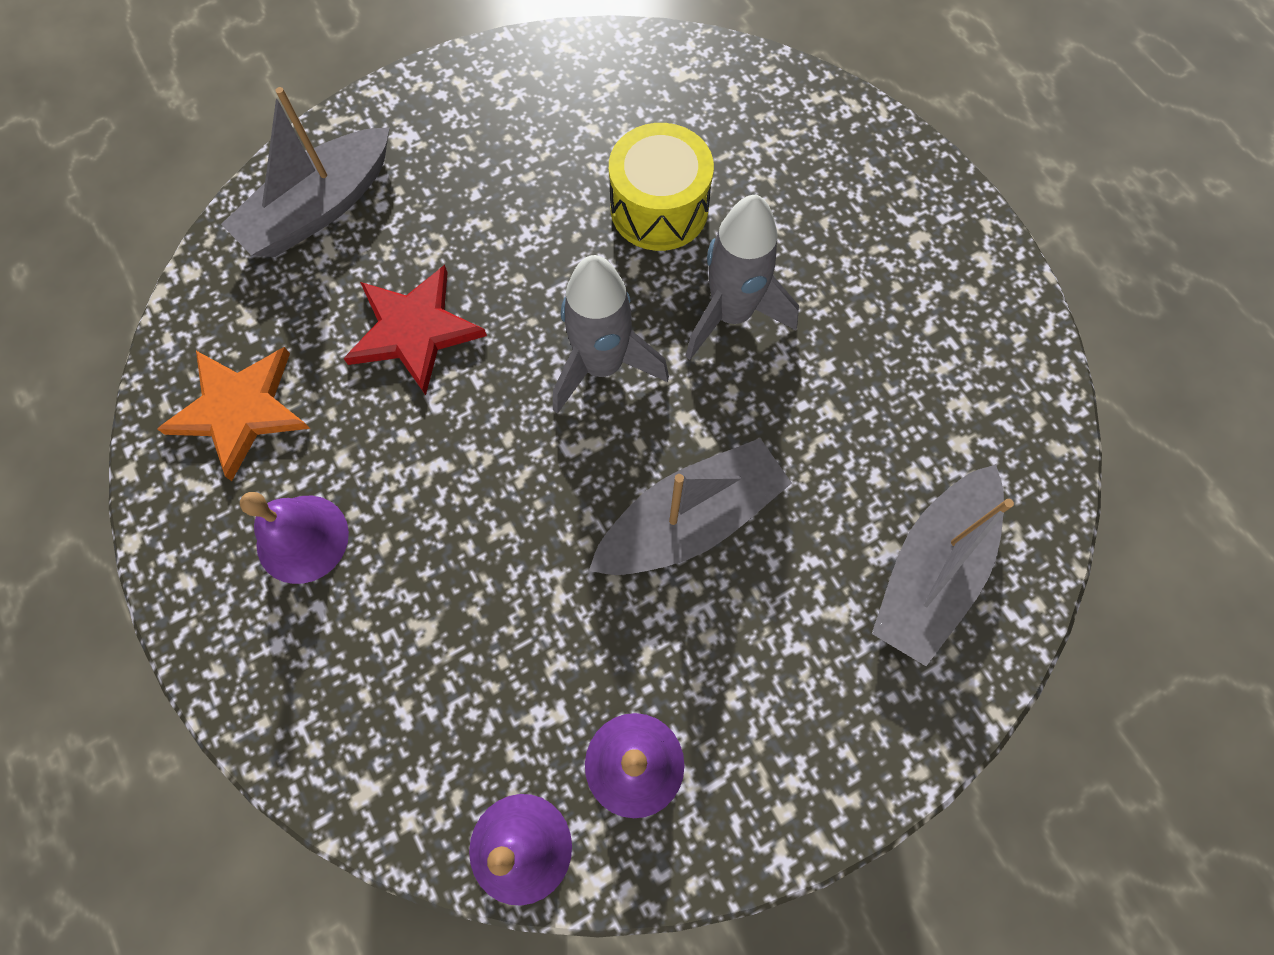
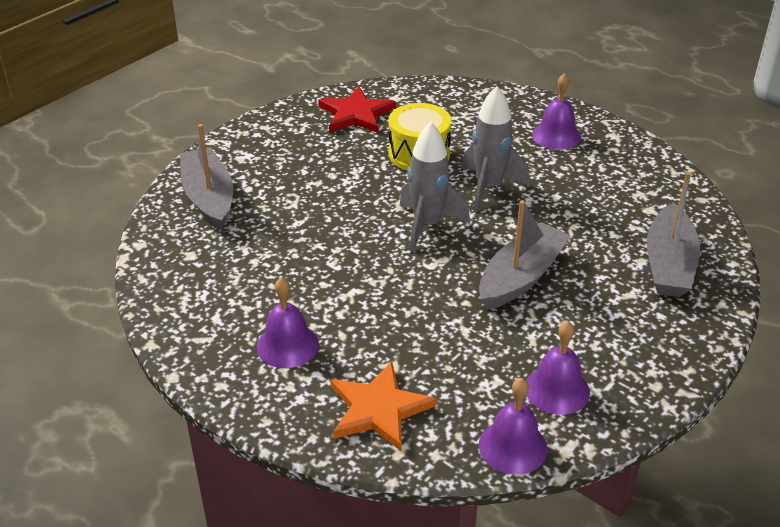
camera: 20 degrees left, 30 degrees down
(240, 409) = (210, 297): orange star -> orange star (378, 409)
(319, 208) = (209, 198): grey boat -> grey boat turned 135 degrees clockwise
(414, 330) = (302, 237): red star -> red star (356, 114)
(891, 232) = (556, 135): none -> purple bell

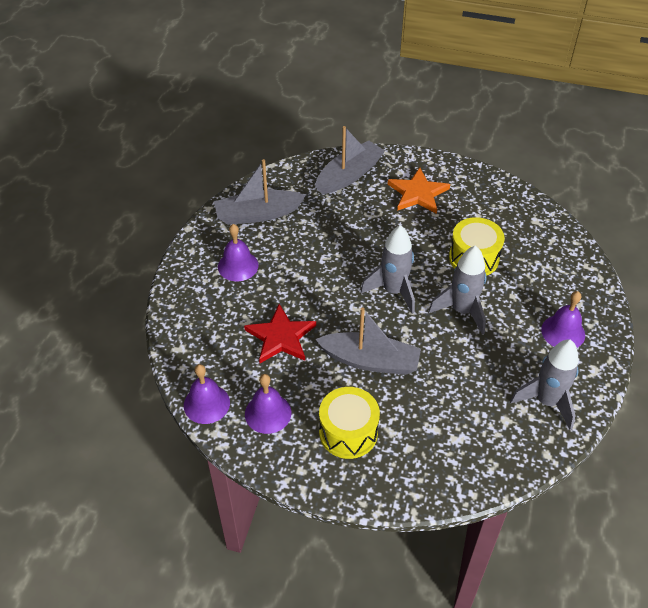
camera: 65 degrees right, 10 degrees up
(356, 114) = (496, 207): red star -> red star (281, 337)
(378, 409) = (206, 327): orange star -> orange star (418, 193)
(617, 328) = (348, 432): none -> yellow drum
(638, 176) = (546, 402): none -> grey rocket
(669, 264) = (443, 449): grey boat -> grey boat (257, 214)

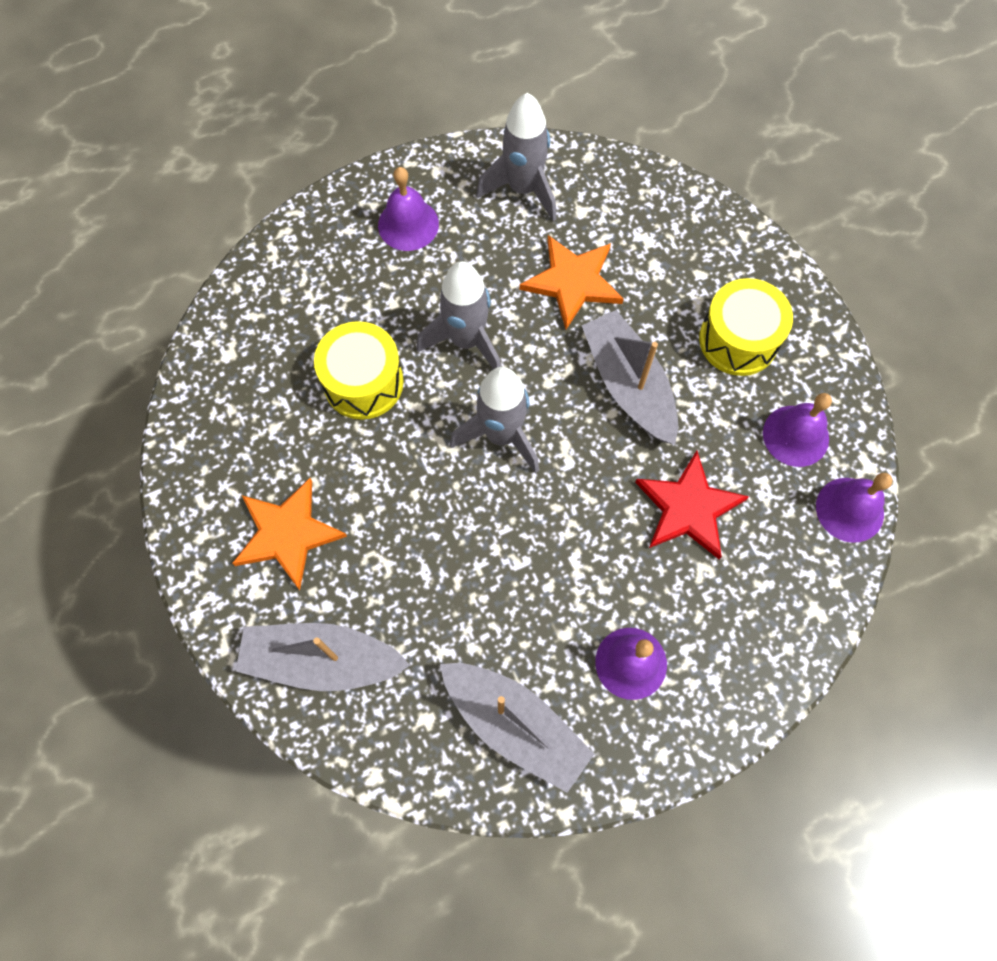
camera: 130 degrees left, 20 degrees up
(458, 381) = (573, 282): none -> orange star

